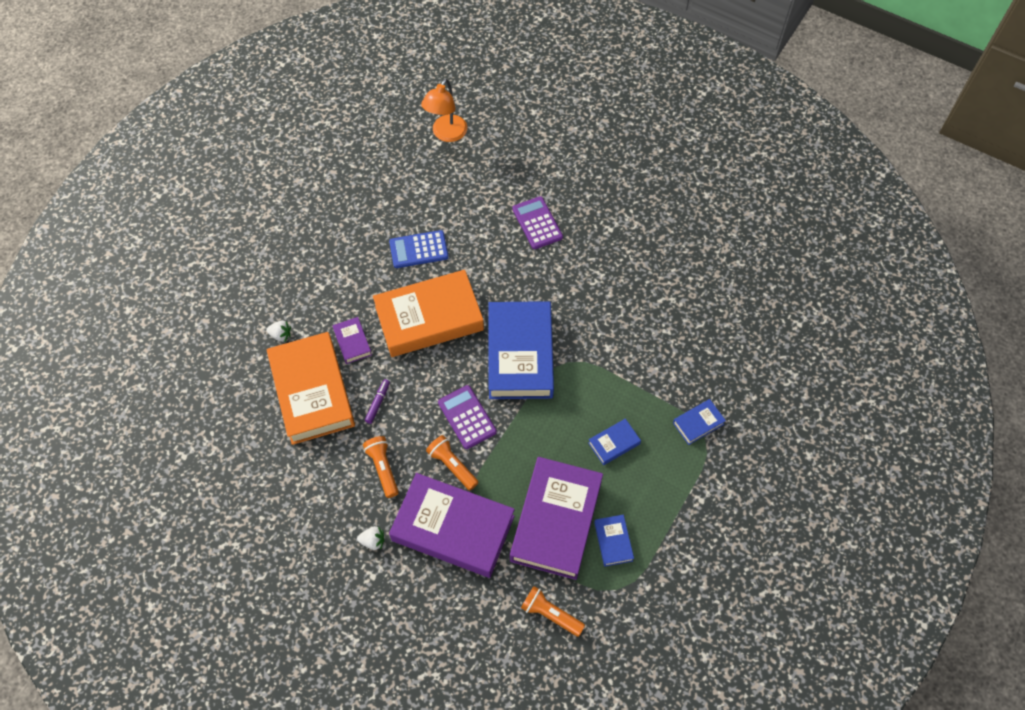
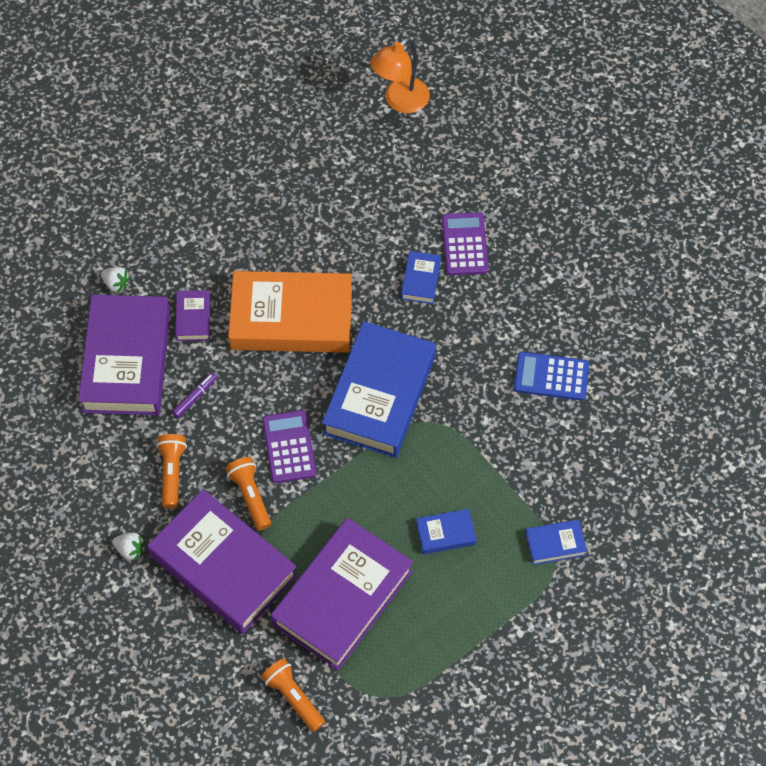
camera: 20 degrees right, 0 degrees up
(312, 392) = (127, 360): orange book -> purple book
(419, 249) = (311, 233): blue calculator -> blue calculator (551, 376)
(613, 541) = (397, 643): blue book -> blue book (420, 280)

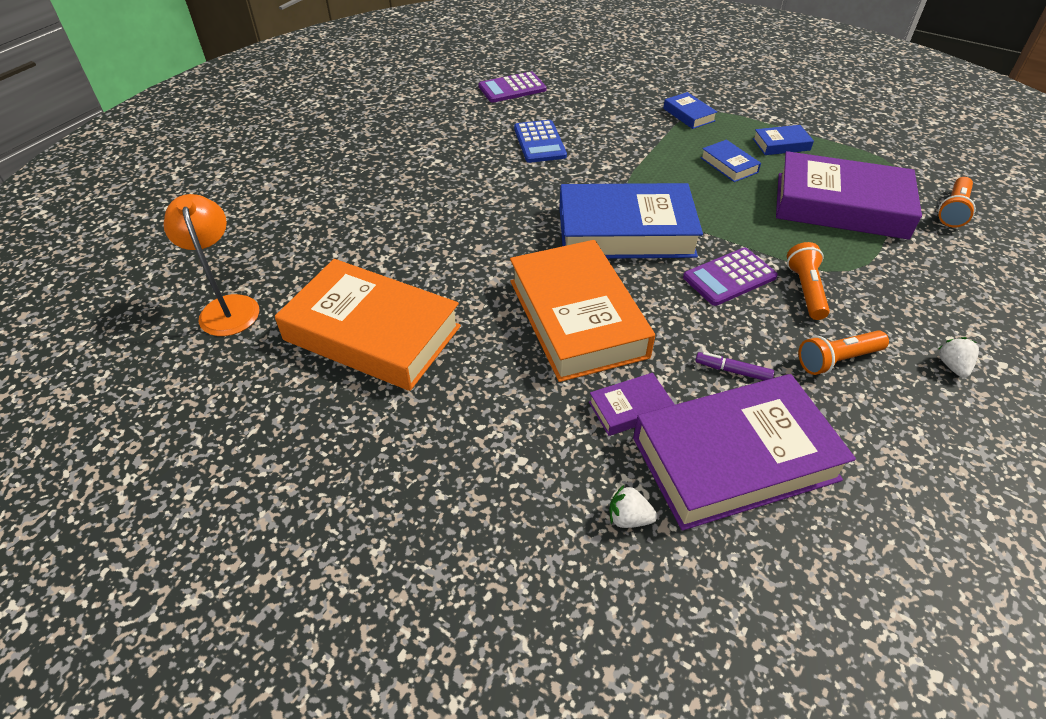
camera: 110 degrees left, 15 degrees down
(116, 284) = (629, 518): white strawberry -> white strawberry turned 90 degrees counterclockwise
(223, 566) = (892, 287): purple book -> none
(250, 496) = (805, 290): orange flashlight -> orange flashlight turned 135 degrees clockwise
(333, 184) = (372, 333): none -> orange book
(400, 101) = (228, 307): orange lamp -> orange lamp turned 135 degrees counterclockwise
(420, 280) = (476, 235): blue book -> blue book (781, 144)
(464, 244) = (419, 216): purple calculator -> purple calculator (512, 88)

